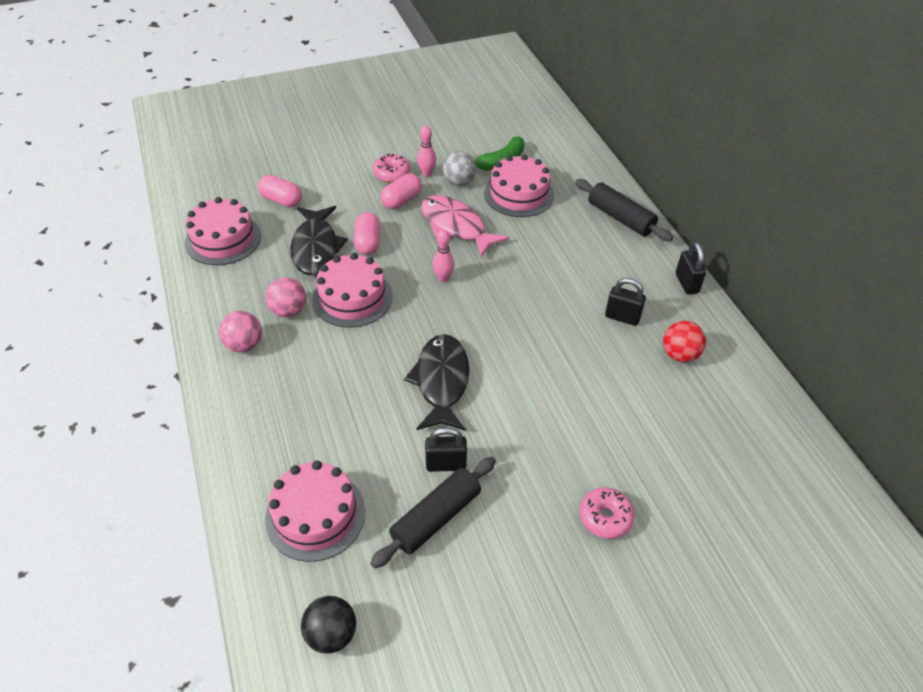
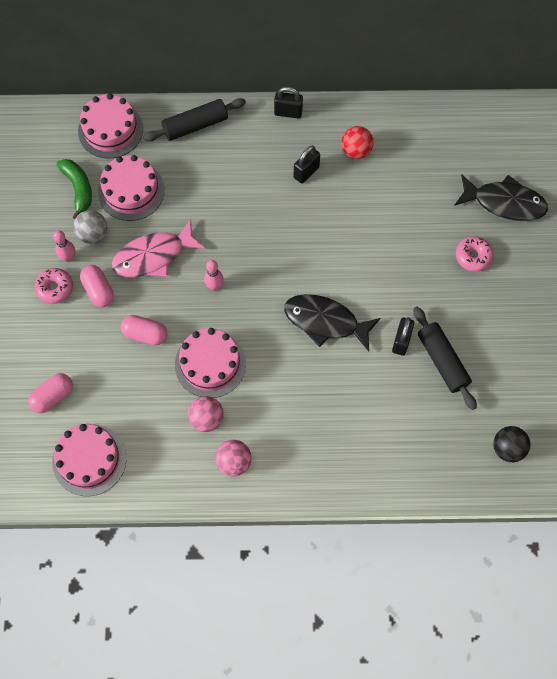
camera: 70 degrees left, 20 degrees up
(315, 515) = (416, 439): pink cake -> pink cake (110, 130)
(316, 248) = (135, 380): black fish -> black fish (504, 203)

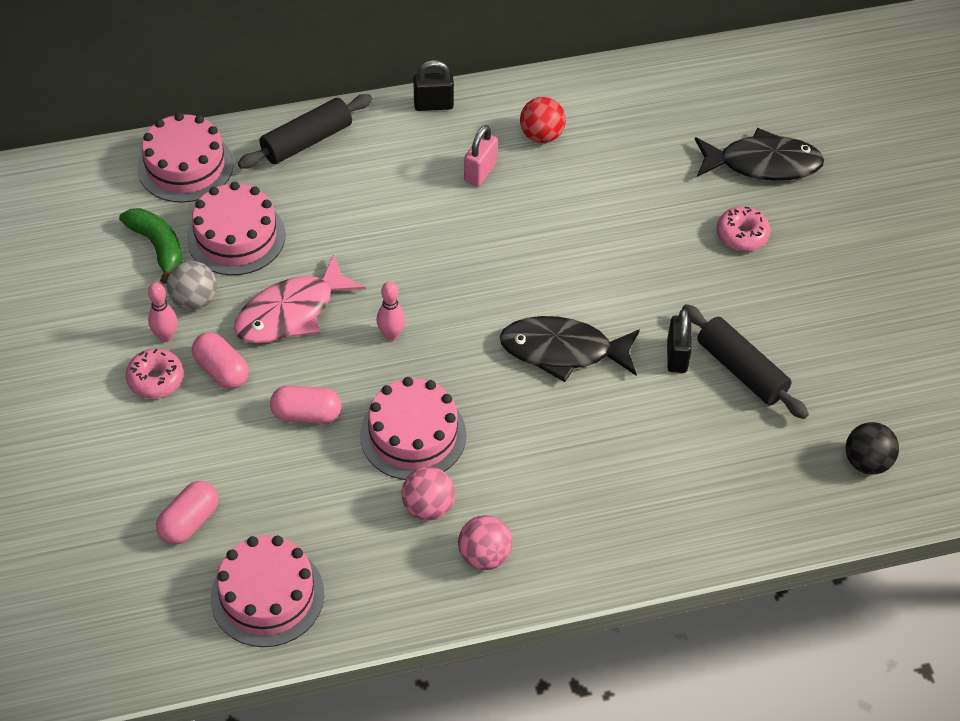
camera: 15 degrees left, 15 degrees down
(306, 172) = (480, 172): black padlock -> pink padlock

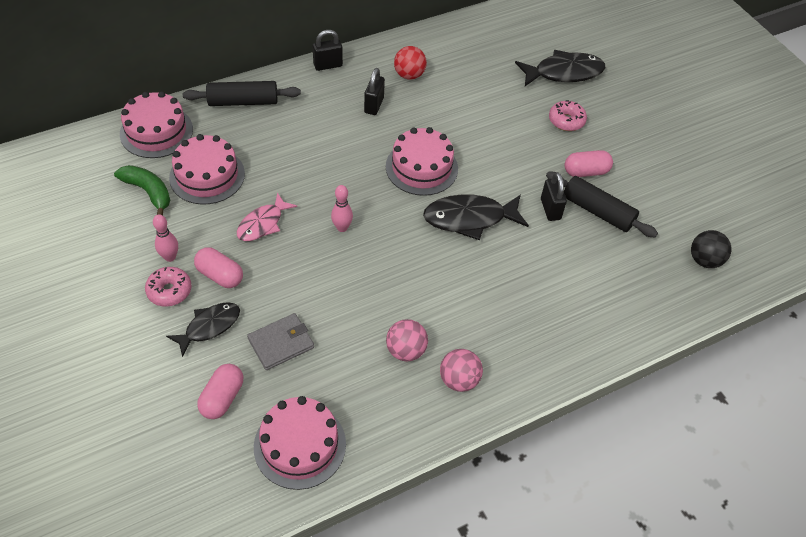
camera: 15 degrees left, 0 degrees up
(194, 300) = (186, 226): grey ball -> none
(194, 433) = (209, 327): none -> black fish
(276, 469) = (281, 343): none -> grey wallet
(291, 313) = (263, 224): pink fish -> pink fish, size x0.65
(306, 414) = (294, 297): pink capsule -> pink capsule (586, 172)
(307, 141) = (243, 102): black rolling pin -> black rolling pin turned 45 degrees clockwise
(413, 435) = (379, 298): pink cake -> pink cake (421, 167)
(480, 172) = (374, 105): pink padlock -> black padlock

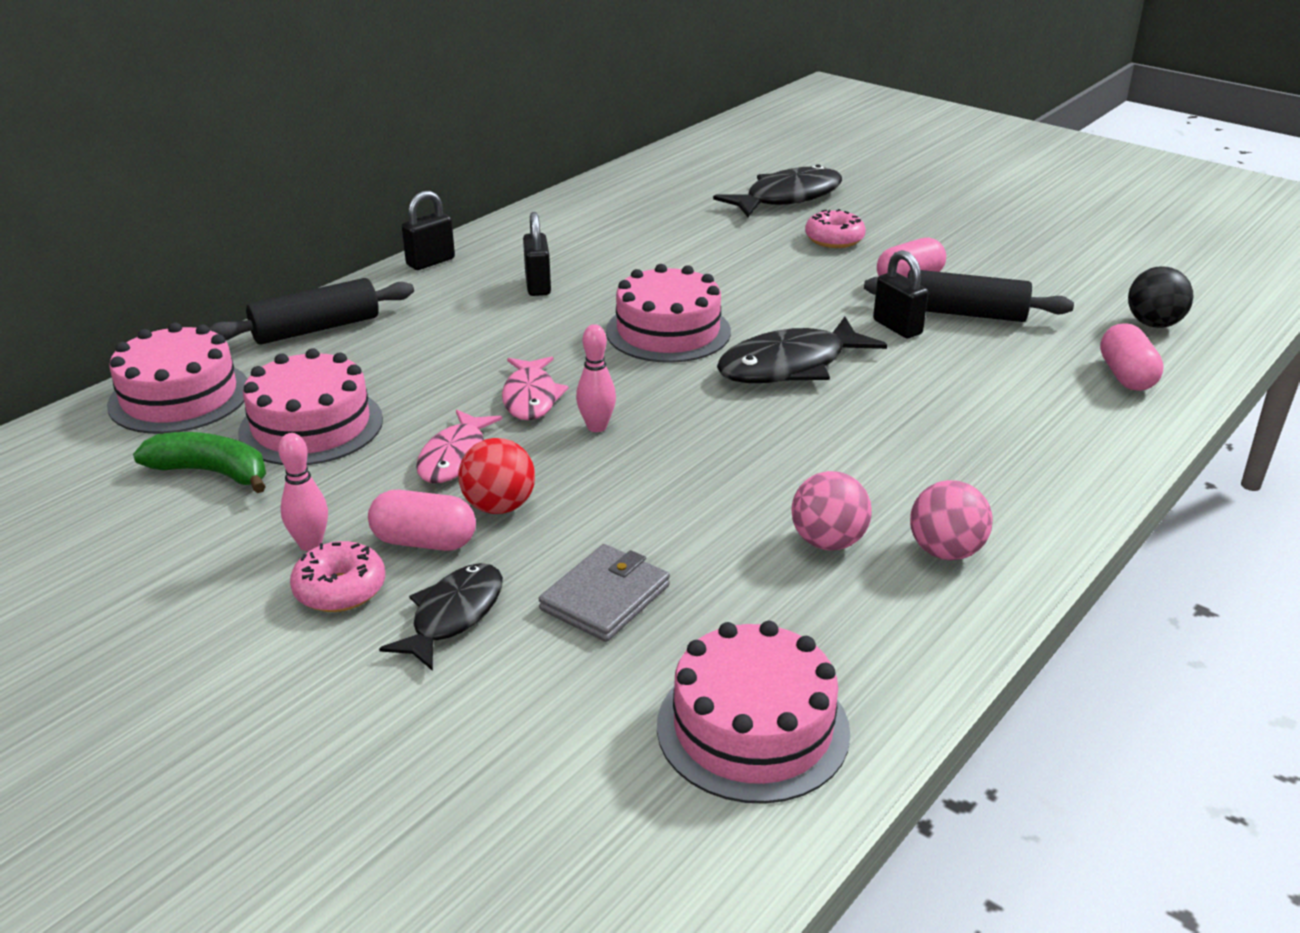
camera: 20 degrees left, 20 degrees down
(222, 398) = (552, 708): pink capsule -> pink capsule (1126, 376)
(321, 194) = (531, 397): none -> pink fish
(409, 75) = (567, 245): red ball -> red ball (499, 506)

